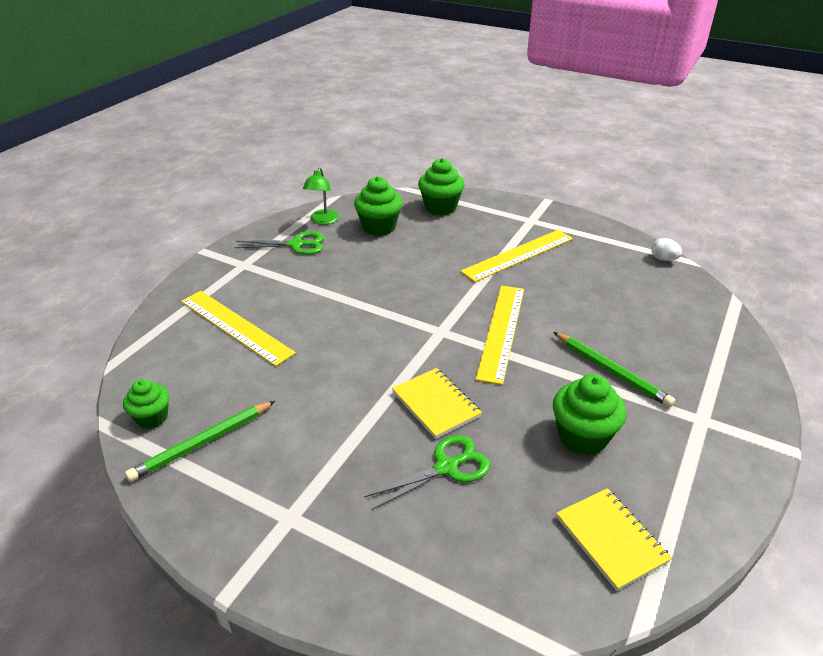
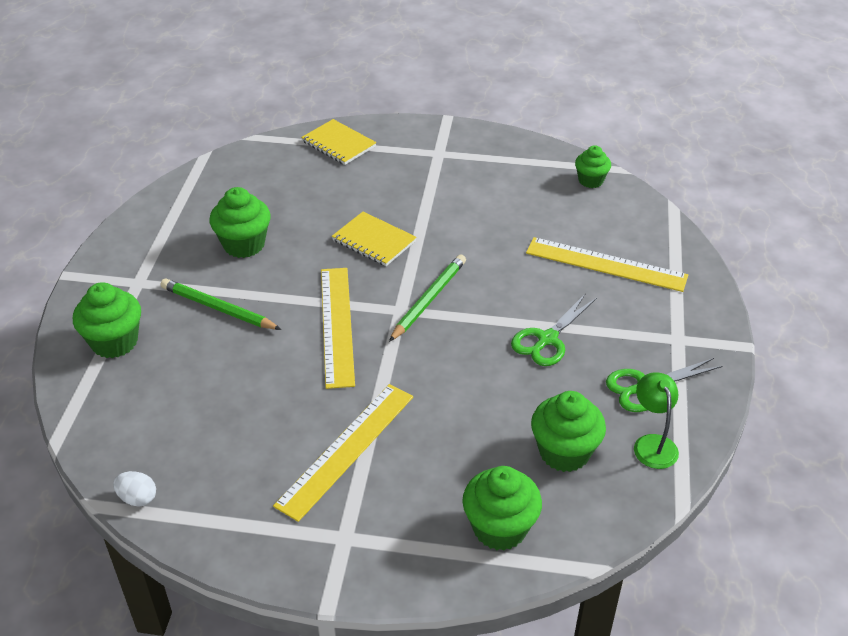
camera: 160 degrees right, 5 degrees up
(202, 443) = (536, 175): green pencil -> green pencil (429, 299)
(446, 467) = (346, 201): green scissors -> green scissors (547, 339)
(611, 539) = (221, 188): yellow notebook -> yellow notebook (338, 144)
(710, 363) = (114, 342): none -> green cupcake

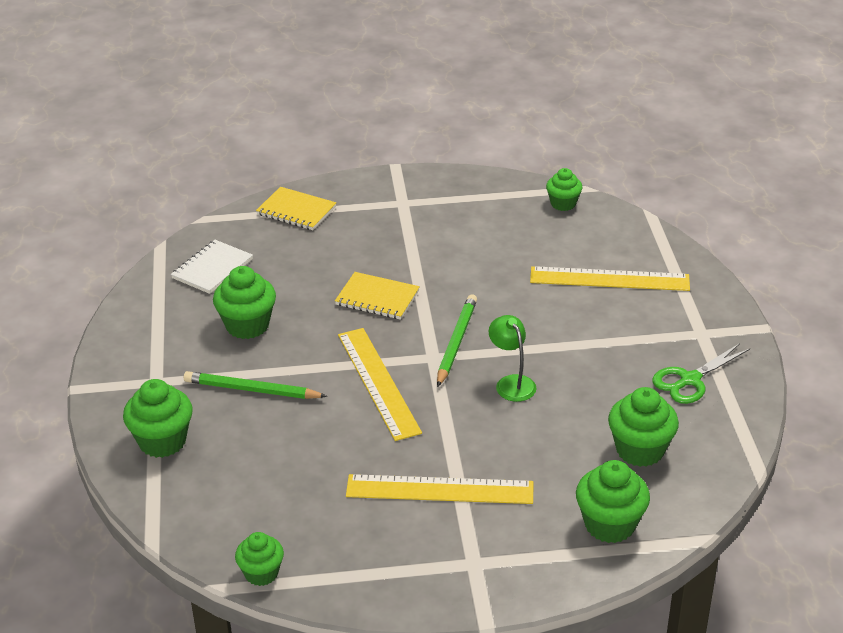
camera: 15 degrees left, 5 degrees down
(138, 498) = (261, 573): white egg -> green cupcake
(239, 185) = (212, 269): none -> white notebook
(346, 449) = (439, 489): yellow ruler -> yellow ruler turned 75 degrees clockwise
(547, 339) = (583, 356): green scissors -> none
(652, 444) = (714, 427): green lamp -> green lamp (511, 383)

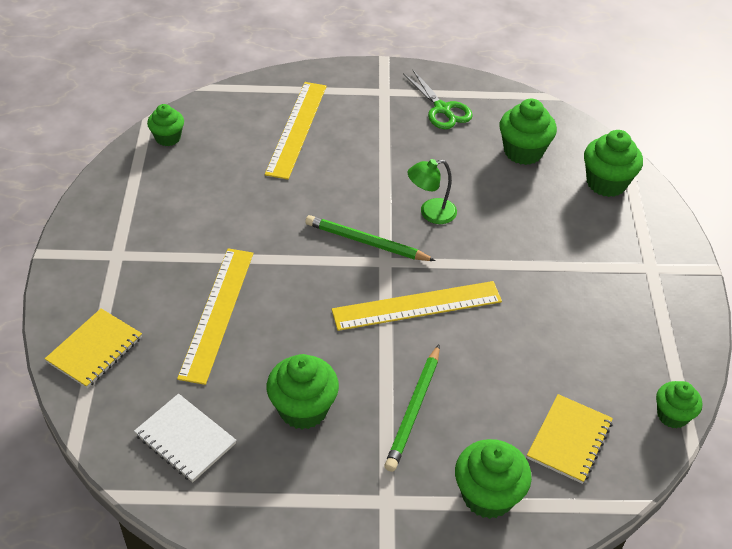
camera: 85 degrees left, 10 degrees up
(377, 298) = (282, 293): yellow notebook -> yellow notebook (569, 440)
(439, 489) = (565, 278): yellow ruler -> yellow ruler (217, 313)

